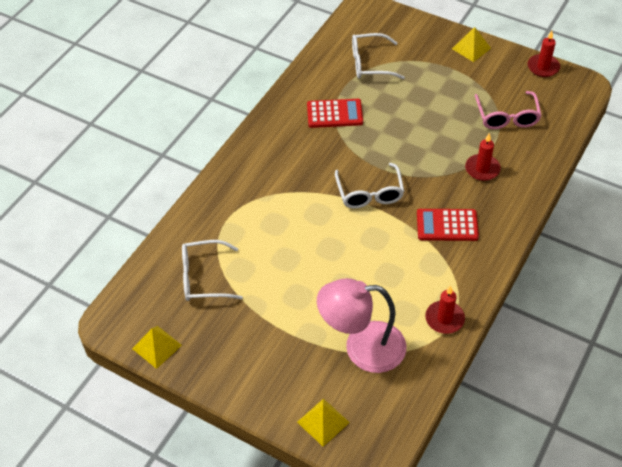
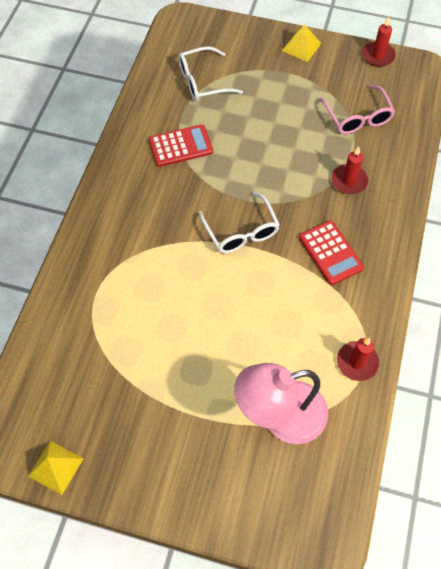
camera: 15 degrees left, 10 degrees up
(203, 278) = (87, 370): white glasses -> none
(323, 422) = (262, 516): yellow pyramid -> none
(447, 225) = (330, 253): red calculator -> red calculator turned 105 degrees counterclockwise

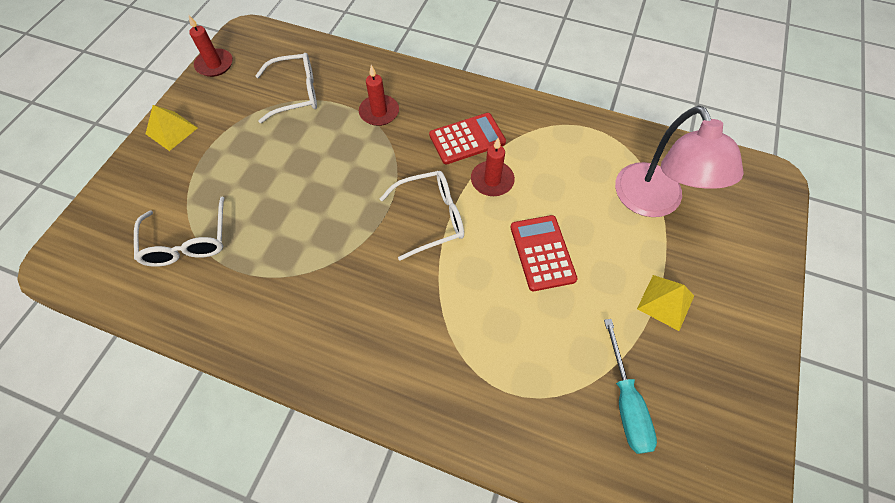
camera: 85 degrees left, 0 degrees up
(55, 467) = (748, 444): yellow pyramid -> yellow pyramid (665, 302)
(88, 376) = (625, 402): none -> turquoise screwdriver
(180, 146) = (289, 275): red calculator -> red calculator (542, 253)
(357, 362) = (591, 134): red candle -> red candle (492, 180)
(358, 118) = (296, 93): pink glasses -> white glasses

